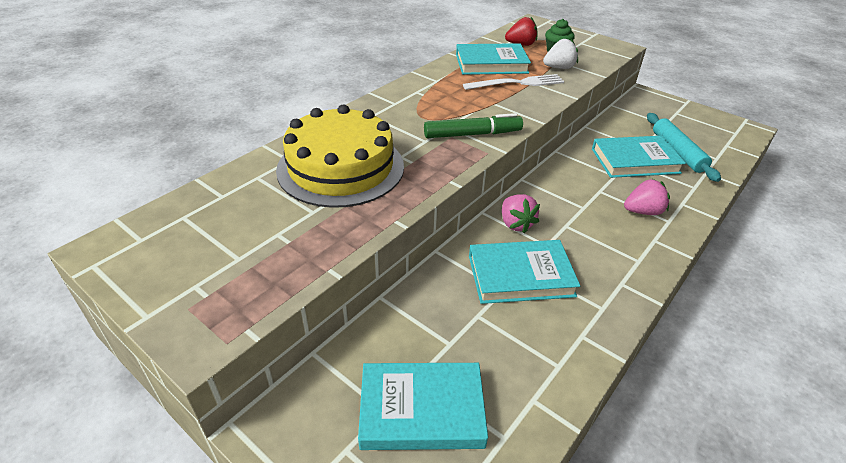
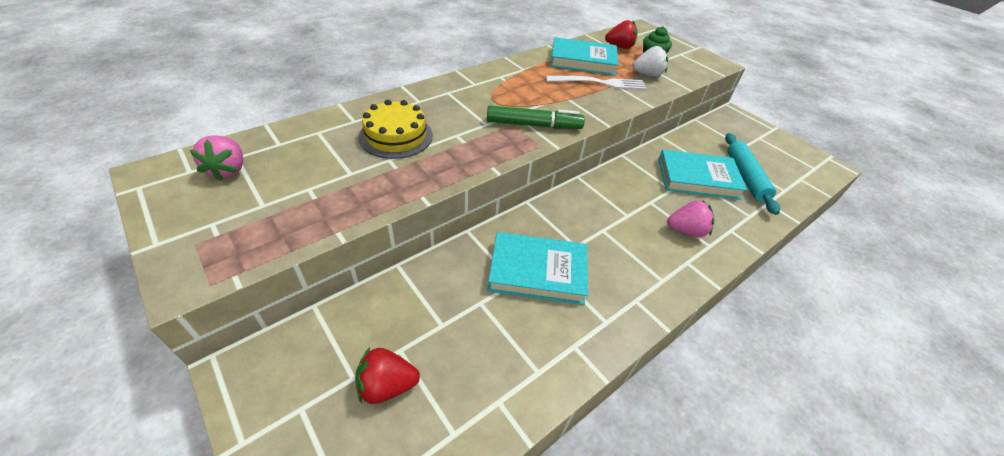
camera: 10 degrees right, 5 degrees up
(341, 167) = (396, 136): yellow cake -> yellow cake, size x0.61
(421, 410) = (387, 385): turquoise book -> red strawberry
(516, 224) = (554, 219): pink strawberry -> pink strawberry (228, 170)

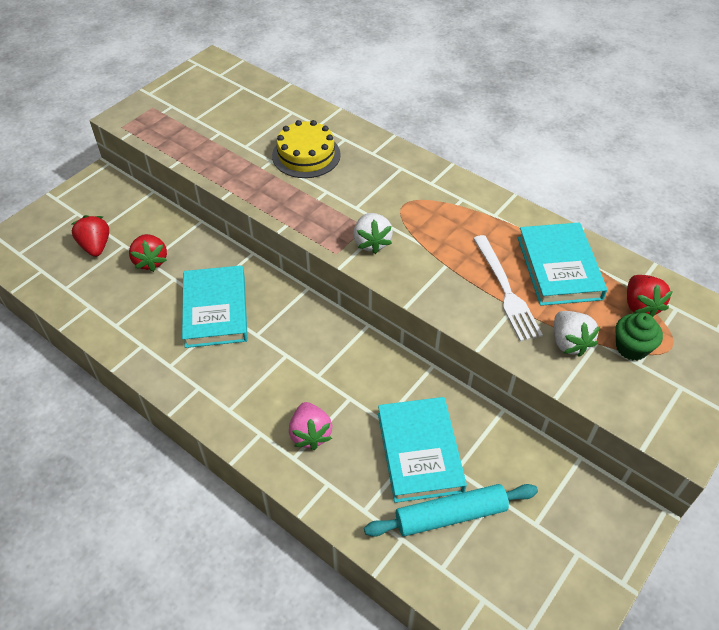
camera: 80 degrees right, 5 degrees up
(228, 170) = (226, 90): pink strawberry -> none
(443, 322) = (151, 261): none -> red strawberry
(534, 125) = (371, 242): green marker -> white strawberry

